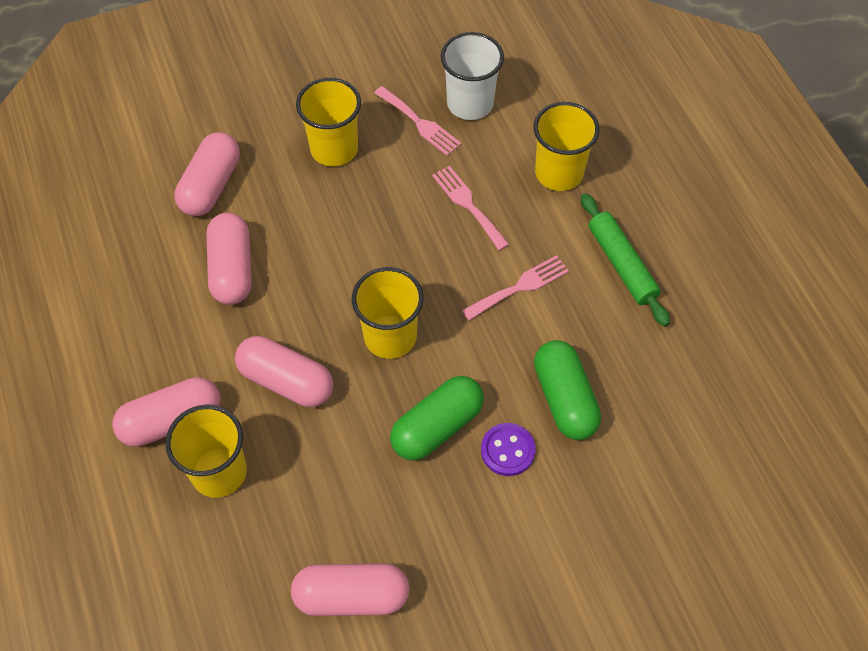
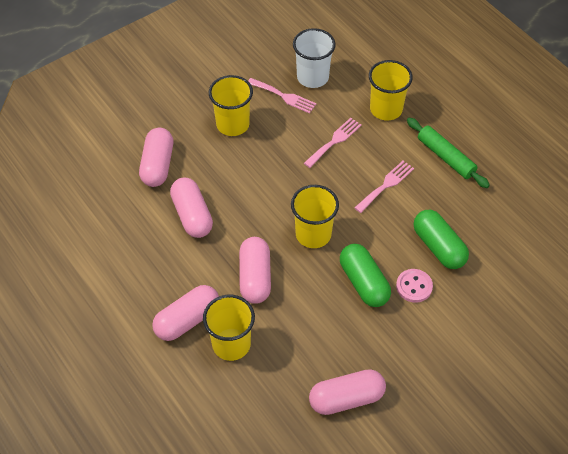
camera: 15 degrees left, 5 degrees down
(286, 381) = (255, 277): pink capsule -> pink capsule turned 75 degrees clockwise
(437, 427) = (363, 283): green capsule -> green capsule turned 60 degrees counterclockwise
(468, 205) = (334, 141): pink fork -> pink fork turned 90 degrees clockwise
(507, 450) = (414, 286): purple button -> pink button

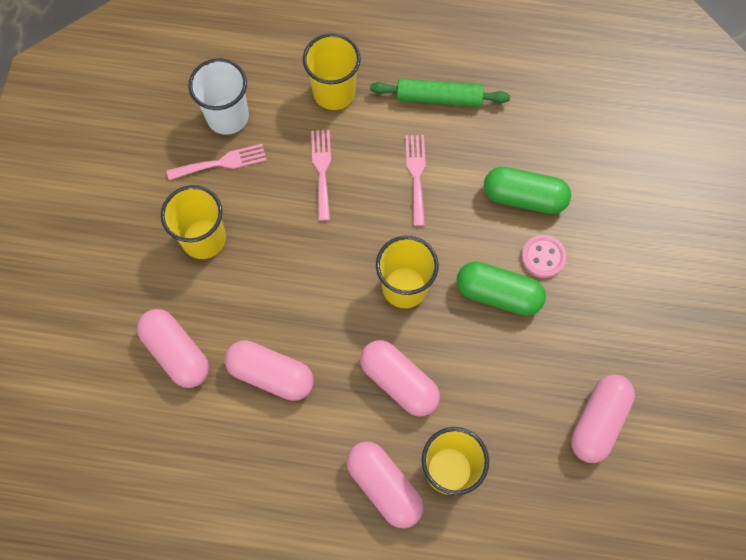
camera: 45 degrees left, 15 degrees up
(187, 320) = (384, 486): pink capsule -> pink capsule turned 45 degrees counterclockwise

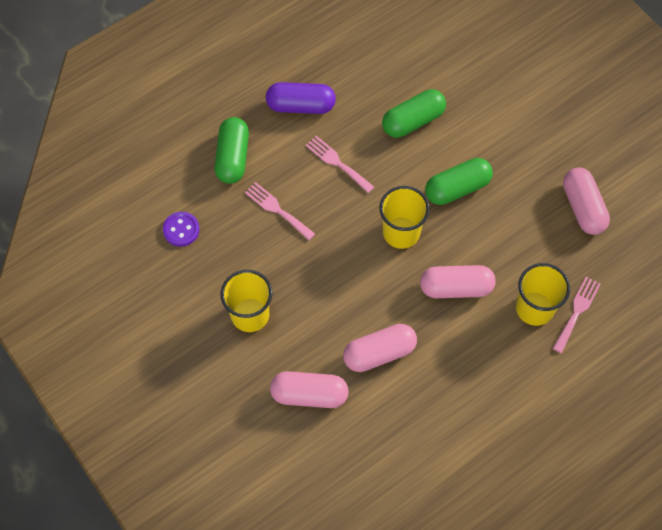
camera: 45 degrees left, 5 degrees down
(221, 163) = (209, 260): pink fork -> pink fork (577, 311)
(227, 117) = (181, 230): white cup -> purple button
(334, 92) = (233, 157): yellow cup -> green capsule
(384, 486) = (510, 351): pink capsule -> none
(439, 98) = (301, 106): green rolling pin -> purple capsule
(543, 257) = (459, 145): pink button -> none

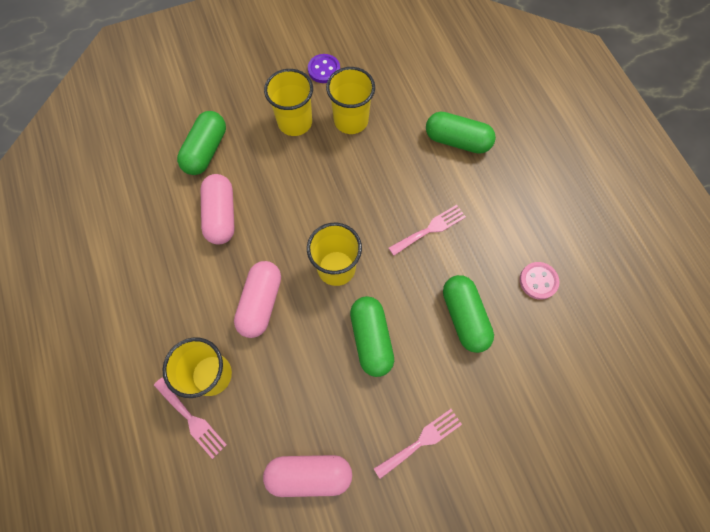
camera: 105 degrees right, 5 degrees up
(181, 230) = (392, 87): purple button -> purple button (324, 70)
(233, 260) = (351, 120): none -> yellow cup
(277, 209) = (392, 165): pink fork -> pink fork (421, 441)
(301, 106) = (504, 211): purple capsule -> none
(309, 394) = (206, 151): pink capsule -> green capsule
(361, 70) = (538, 281): none -> pink button

